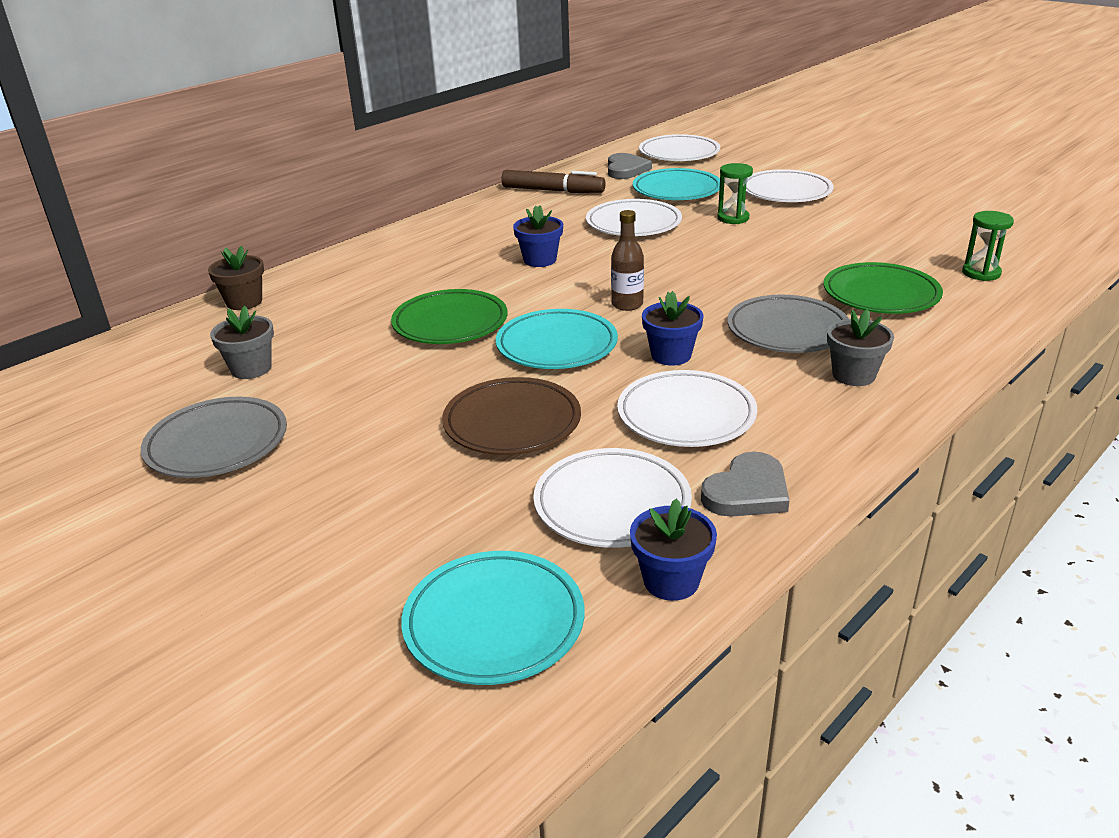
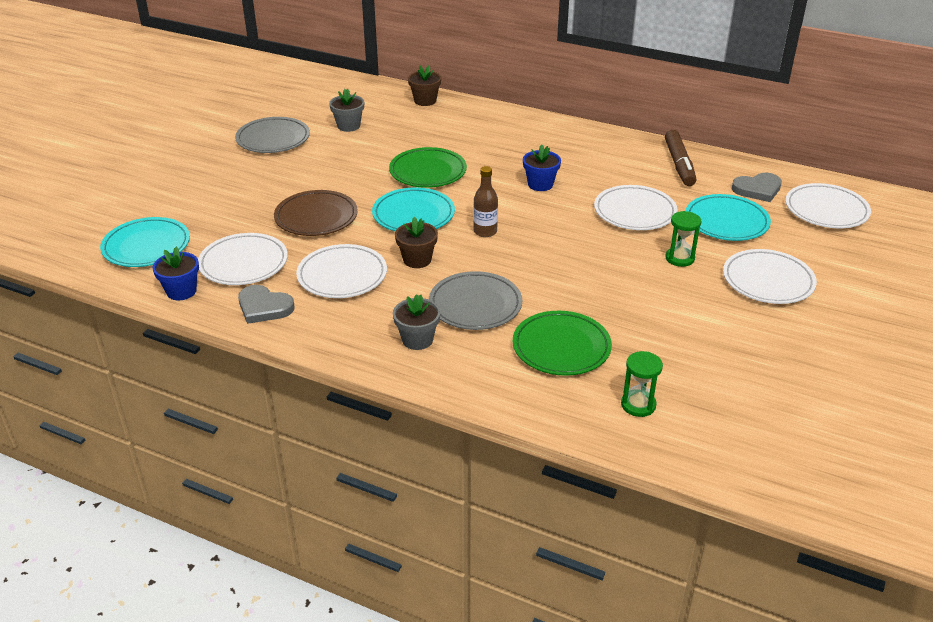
camera: 70 degrees right, 5 degrees up
(671, 355) = (417, 260): blue flower pot -> brown flower pot

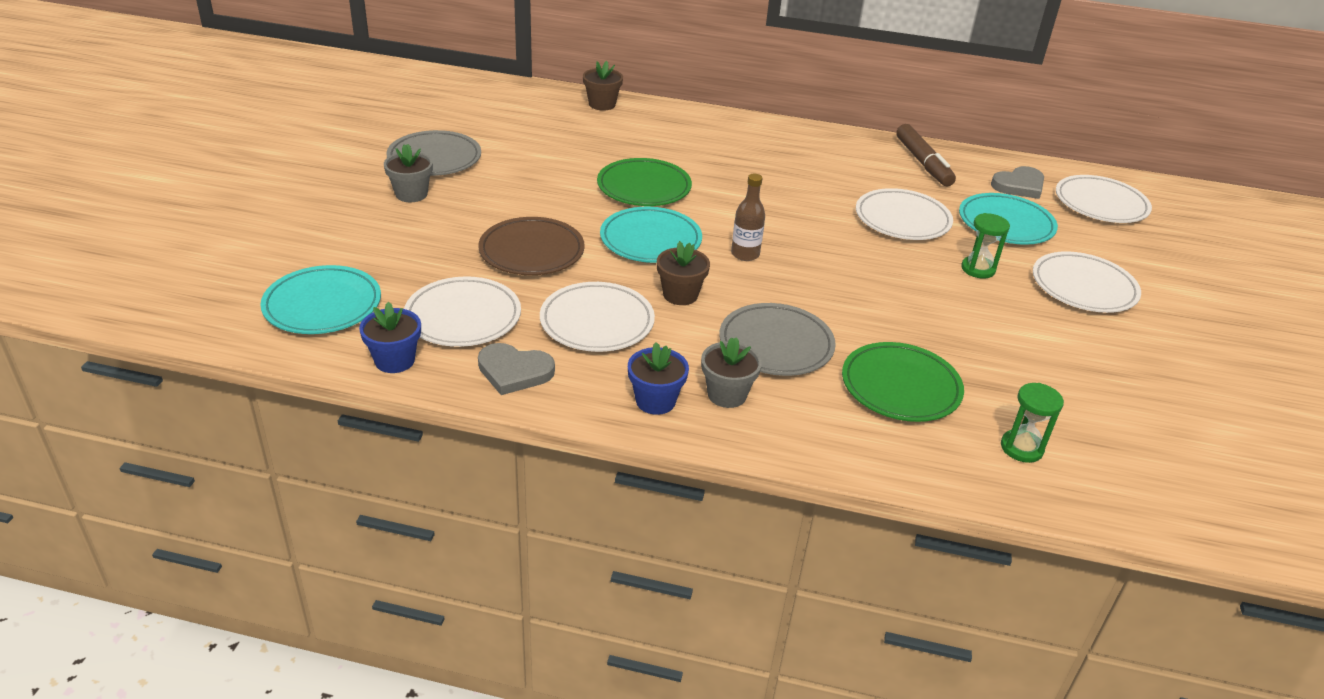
camera: 15 degrees left, 0 degrees up
(348, 126) = (522, 138): grey flower pot -> grey flower pot (411, 194)
(540, 184) = (782, 194): blue flower pot -> blue flower pot (655, 401)

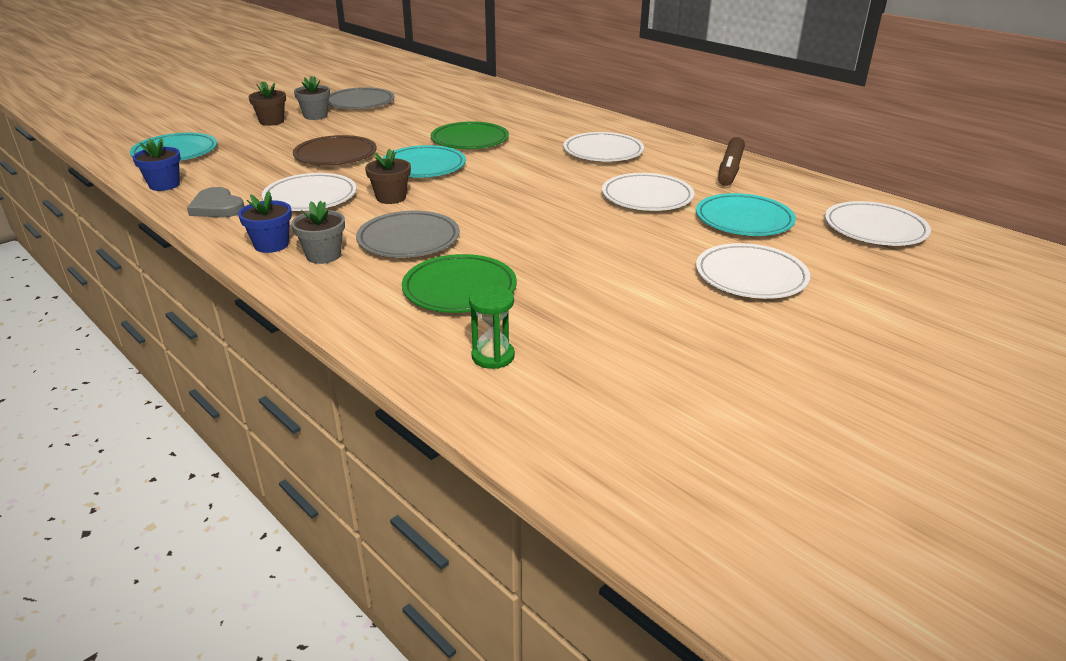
camera: 35 degrees right, 5 degrees down
(463, 317) = (237, 175): white plate -> white plate (603, 152)
(602, 104) = (519, 96): brown flower pot -> brown flower pot (272, 121)
(745, 254) = (478, 188): brown bottle -> none
(978, 269) = (662, 240): green hourglass -> none
(1019, 186) = (803, 200): grey heart -> none

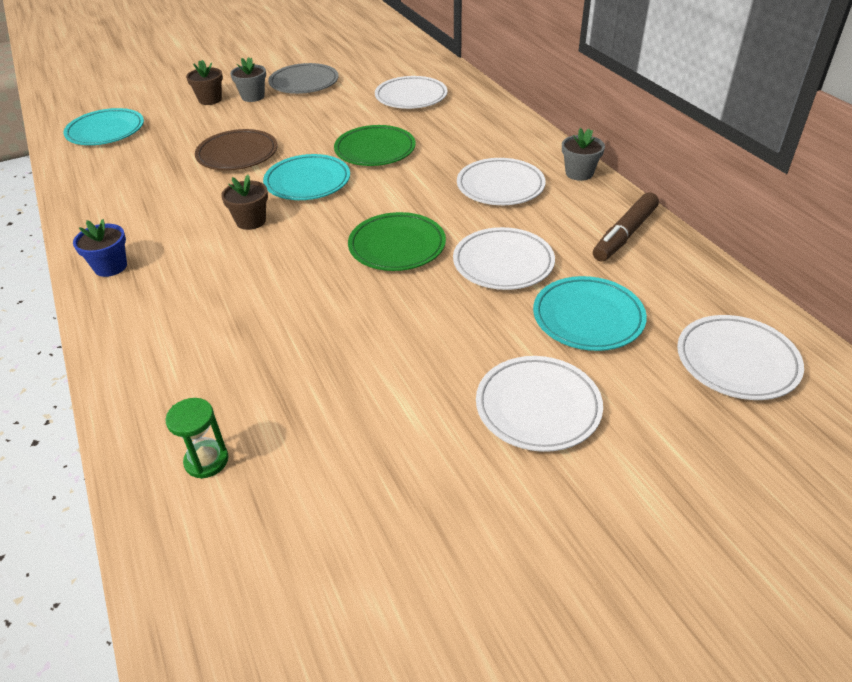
camera: 20 degrees right, 10 degrees up
(164, 185) = (72, 172): blue flower pot -> none
(217, 207) = (96, 209): grey heart -> none
(310, 197) = (181, 209): white plate -> white plate (411, 97)
(323, 255) = (145, 289): grey flower pot -> grey flower pot (579, 173)
(408, 240) = (231, 282): grey plate -> none
(459, 289) = (234, 361): green plate -> green plate (397, 246)

